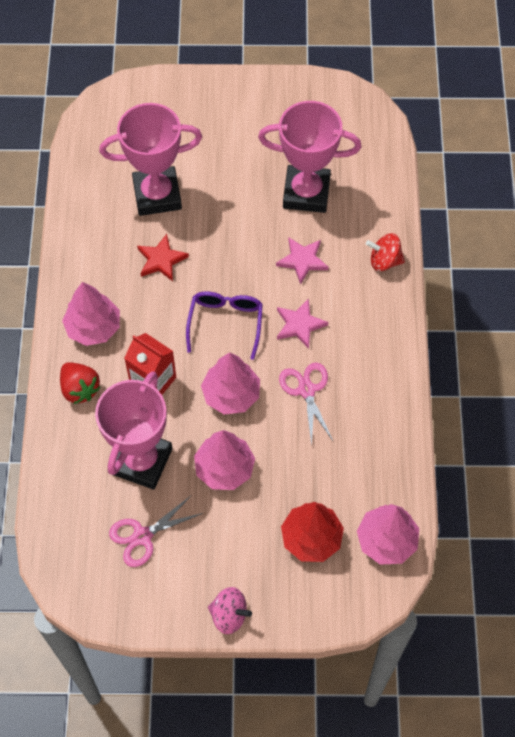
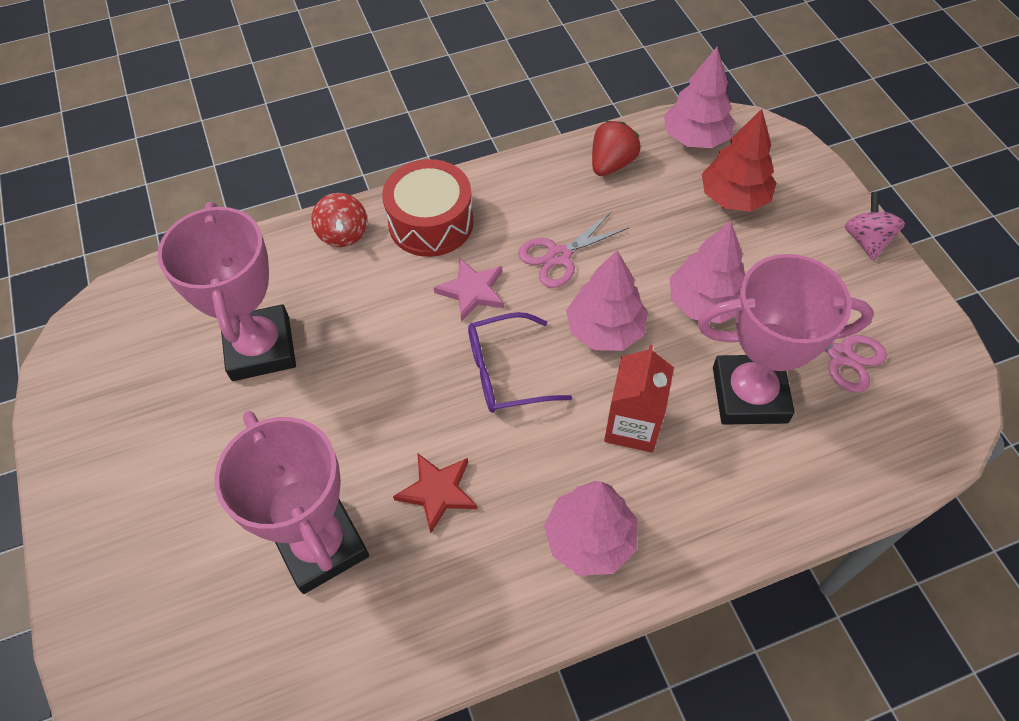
camera: 110 degrees left, 5 degrees down
(80, 389) = (693, 515): red strawberry -> red strawberry (611, 164)
(302, 260) = (374, 318): pink star -> none
(372, 318) = (431, 222): none -> red drum

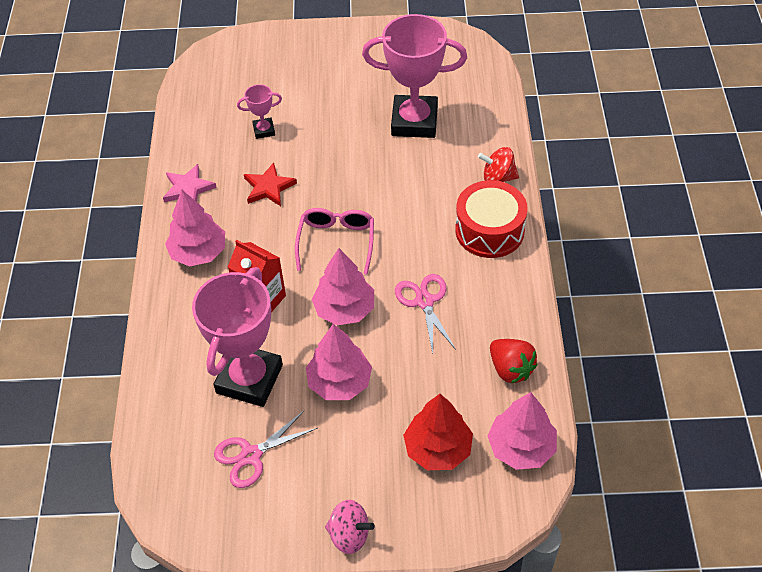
camera: 110 degrees right, 5 degrees down
(321, 545) = (264, 130): pink trophy -> pink trophy, size x0.45
(472, 291) = (414, 240): pink star -> pink star (188, 188)
(505, 372) = (336, 241): purple glasses -> pink glasses

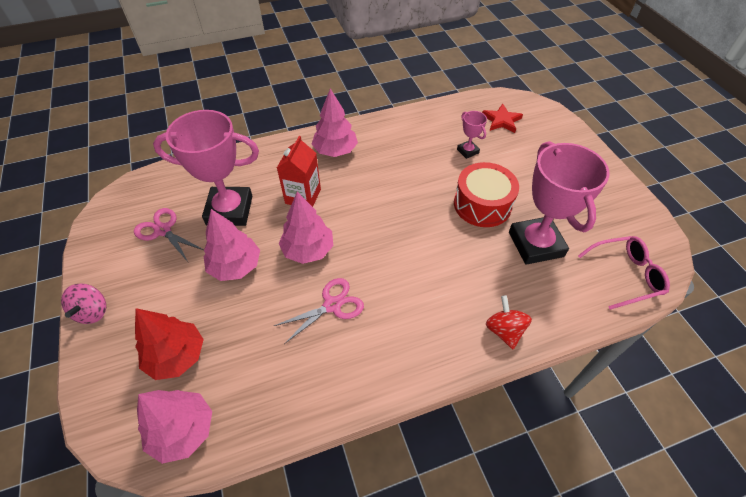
camera: 70 degrees right, 0 degrees up
(188, 188) = (391, 128): pink star -> none
(269, 187) = (412, 170): red star -> red star (501, 120)
(336, 241) = (375, 226): pink glasses -> pink glasses (625, 275)
(489, 230) = (434, 339): red drum -> red drum (482, 204)
(510, 369) = (272, 399): red strawberry -> none

